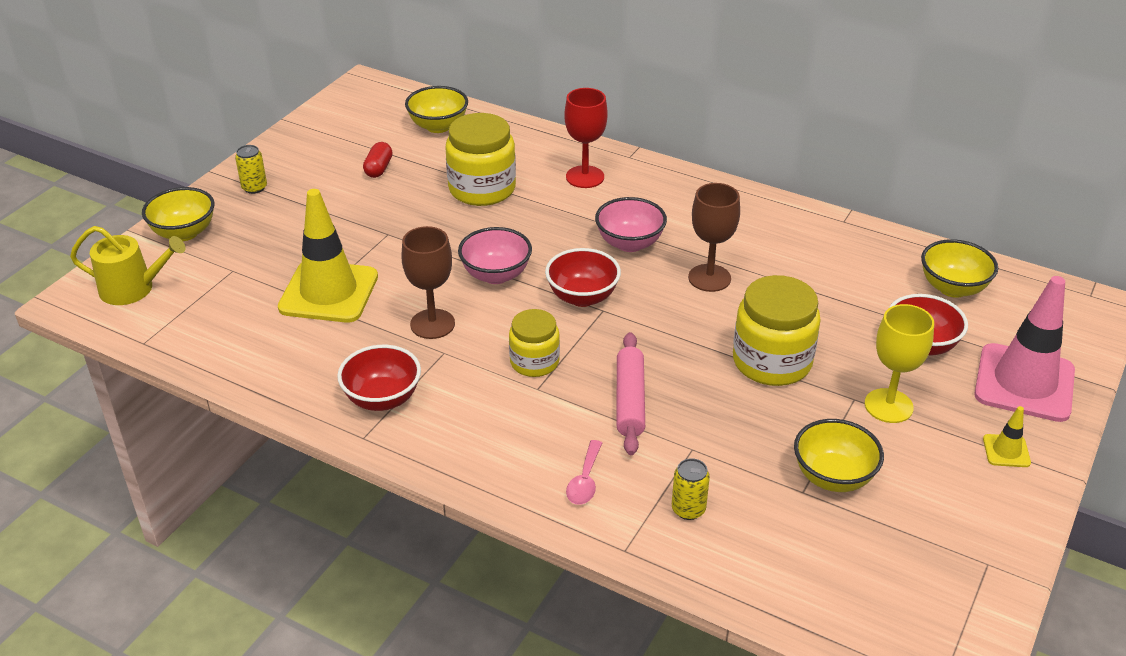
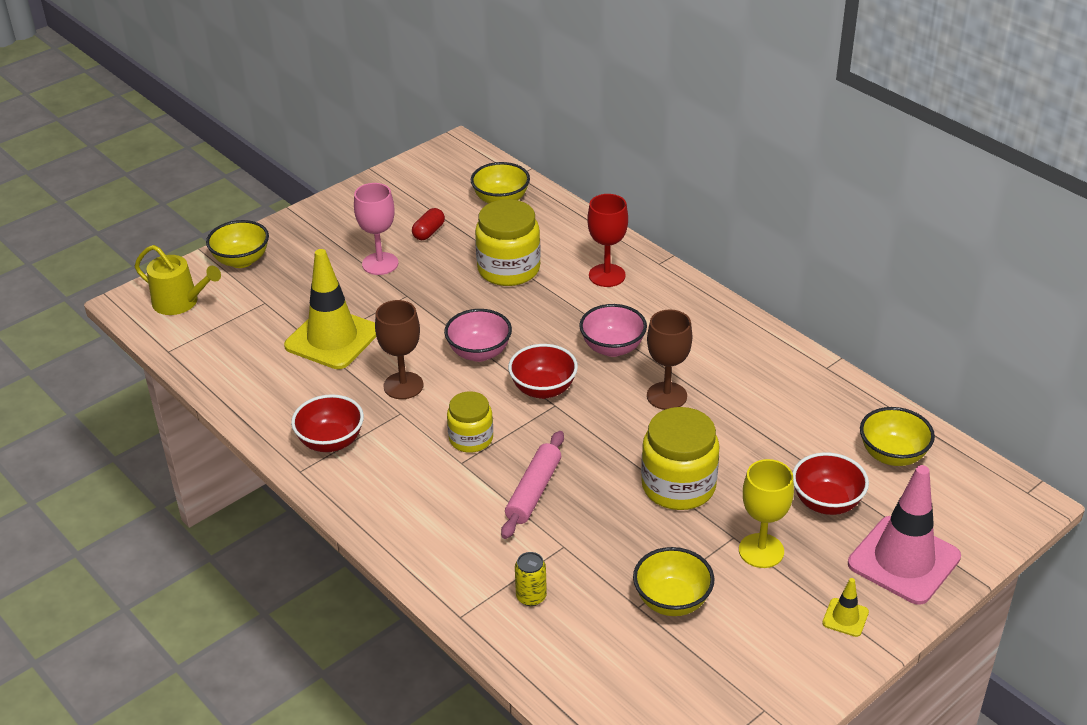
camera: 20 degrees right, 0 degrees up
(254, 188) = (316, 230): yellow can -> none
(342, 208) = (380, 264): none -> pink goblet
(585, 481) = (458, 551): pink spoon -> none

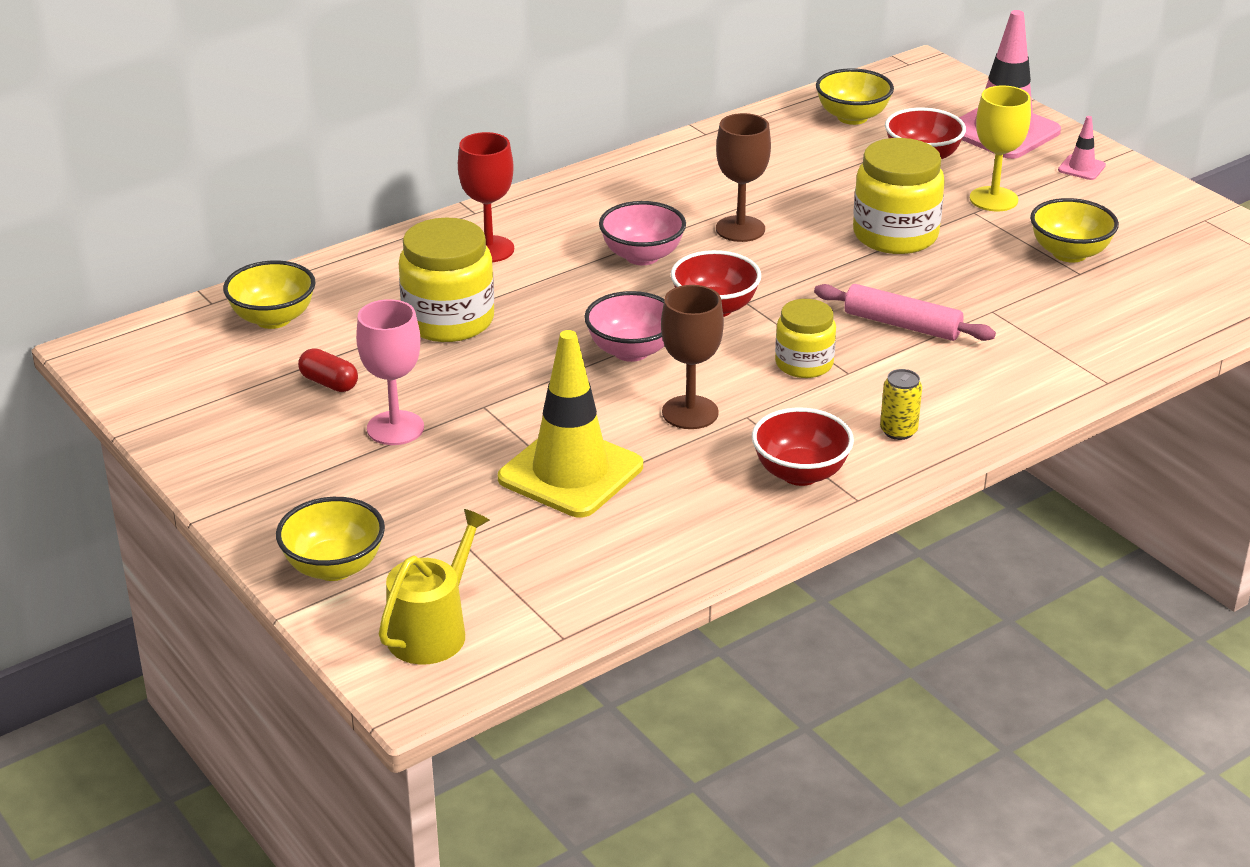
camera: 85 degrees left, 5 degrees down
(531, 596) = (1072, 335): yellow can -> yellow can (898, 431)
(845, 617) = (1081, 168): yellow traffic cone -> pink traffic cone

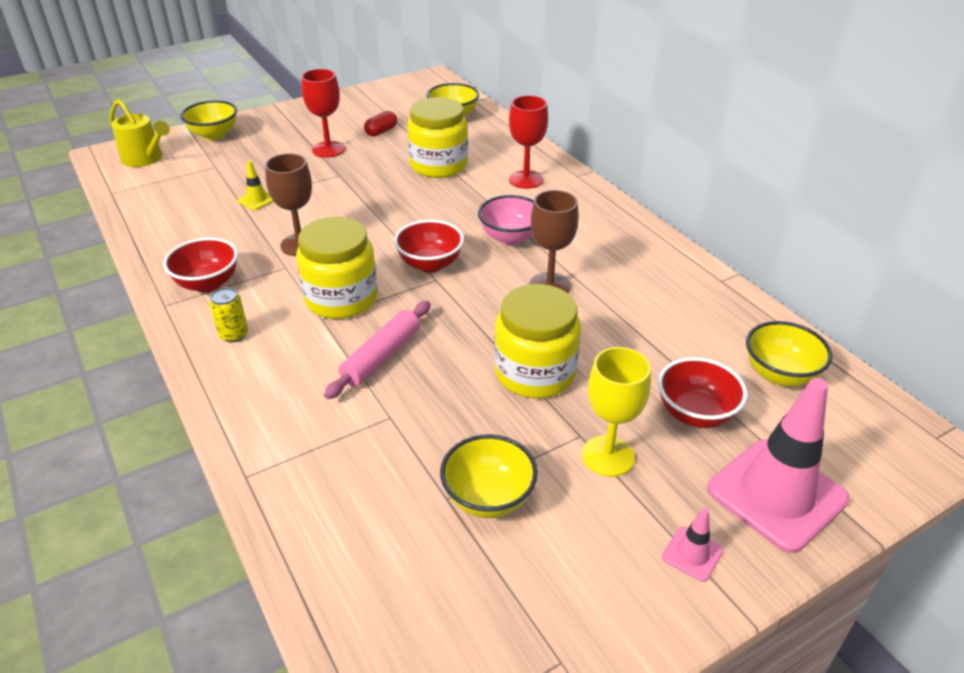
camera: 95 degrees right, 5 degrees up
(395, 428) = (328, 149): pink goblet -> red goblet
(570, 472) = (257, 200): yellow traffic cone -> yellow traffic cone, size x0.43
(631, 351) = (383, 226): pink bowl -> none
(804, 364) = (341, 298): yellow jar -> yellow jar, size x1.61

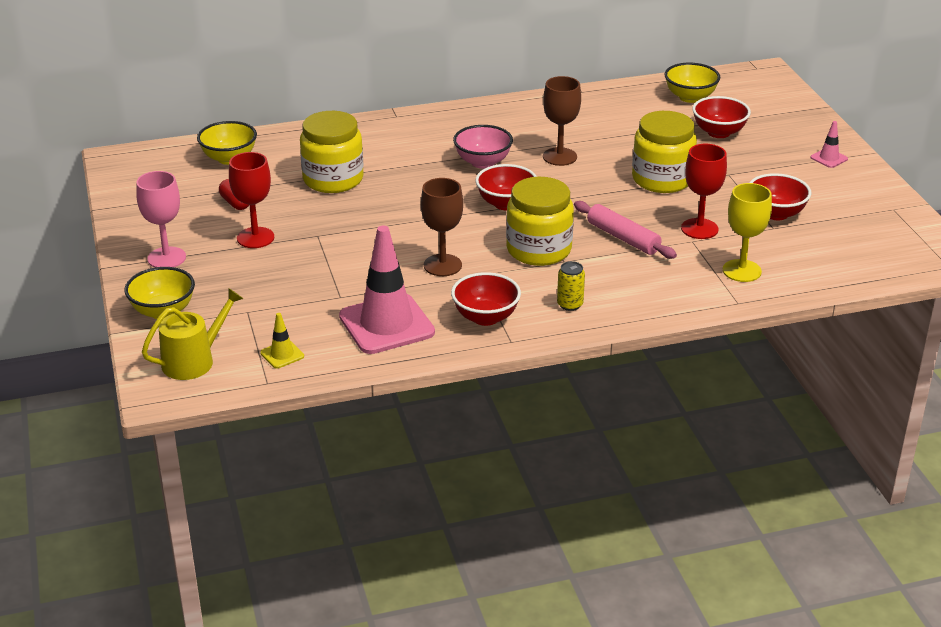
camera: 75 degrees left, 5 degrees down
(257, 200) = (342, 286): yellow traffic cone -> yellow traffic cone (282, 354)
(290, 122) = (166, 258): none -> pink goblet
(488, 498) = (776, 213): yellow bowl -> red bowl
(526, 179) = (389, 140): red goblet -> red goblet (699, 229)
(608, 456) = (749, 168): yellow goblet -> yellow goblet (742, 271)
(776, 494) = (790, 124): pink traffic cone -> pink traffic cone (386, 324)

